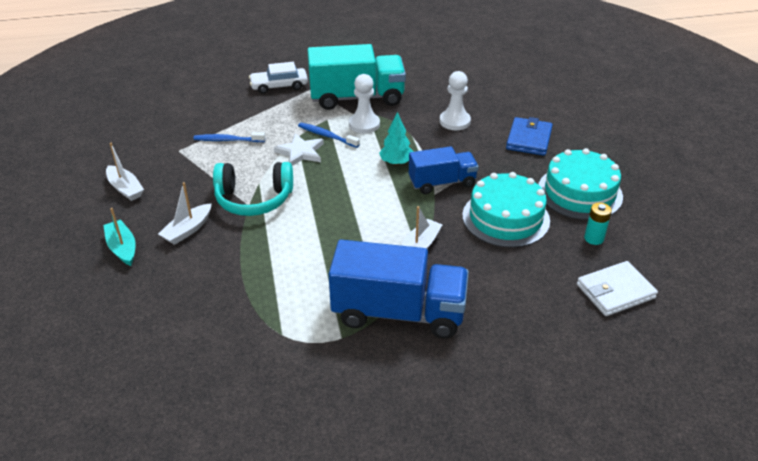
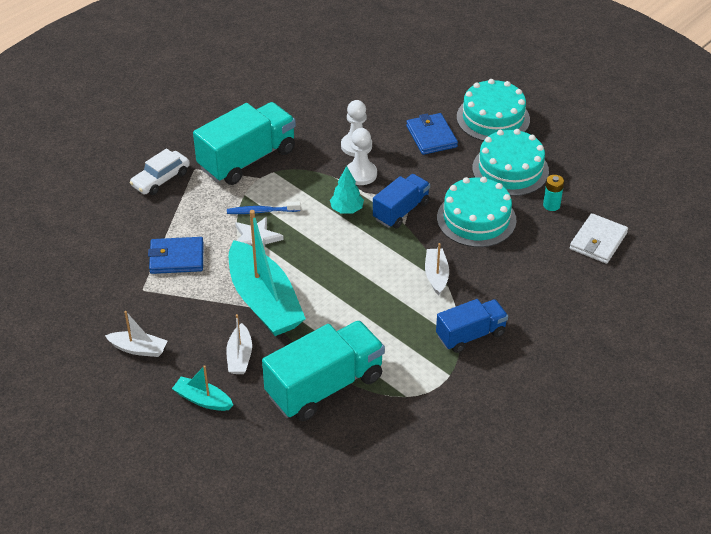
camera: 35 degrees left, 5 degrees up
(224, 288) = (325, 386): none -> turquoise truck
(227, 140) = (177, 258): blue toothbrush -> blue wallet
(254, 199) = (264, 301): turquoise headphones -> turquoise boat
(364, 124) = (282, 184): white pawn -> white pawn (361, 174)
(398, 312) = (470, 335): blue truck -> blue truck, size x0.60
(602, 147) = (493, 118): none -> turquoise cake

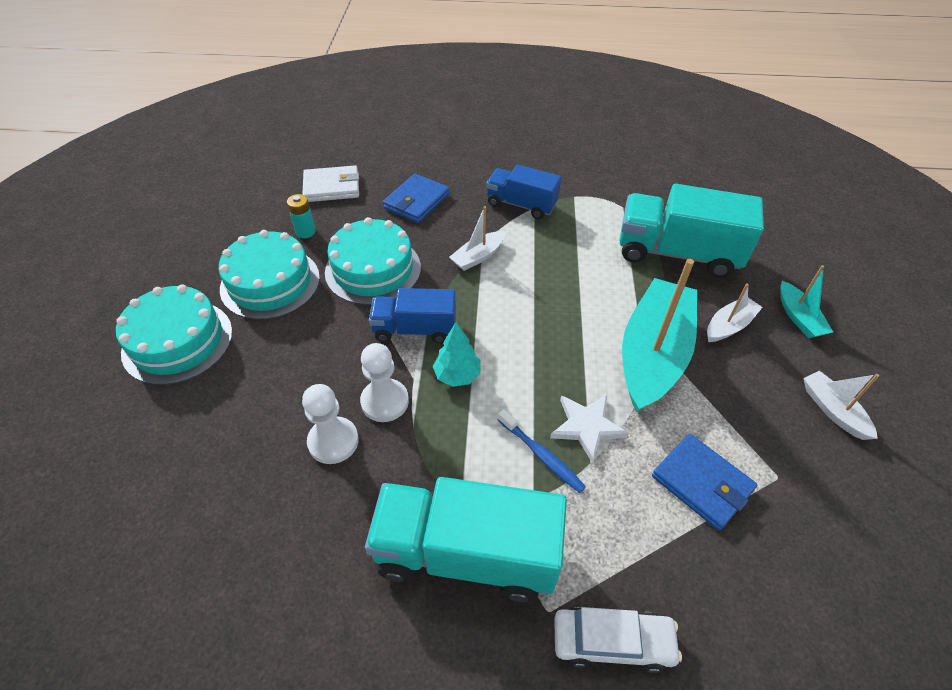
camera: 130 degrees left, 5 degrees up
(431, 136) = (256, 377): blue wallet -> blue wallet (416, 201)

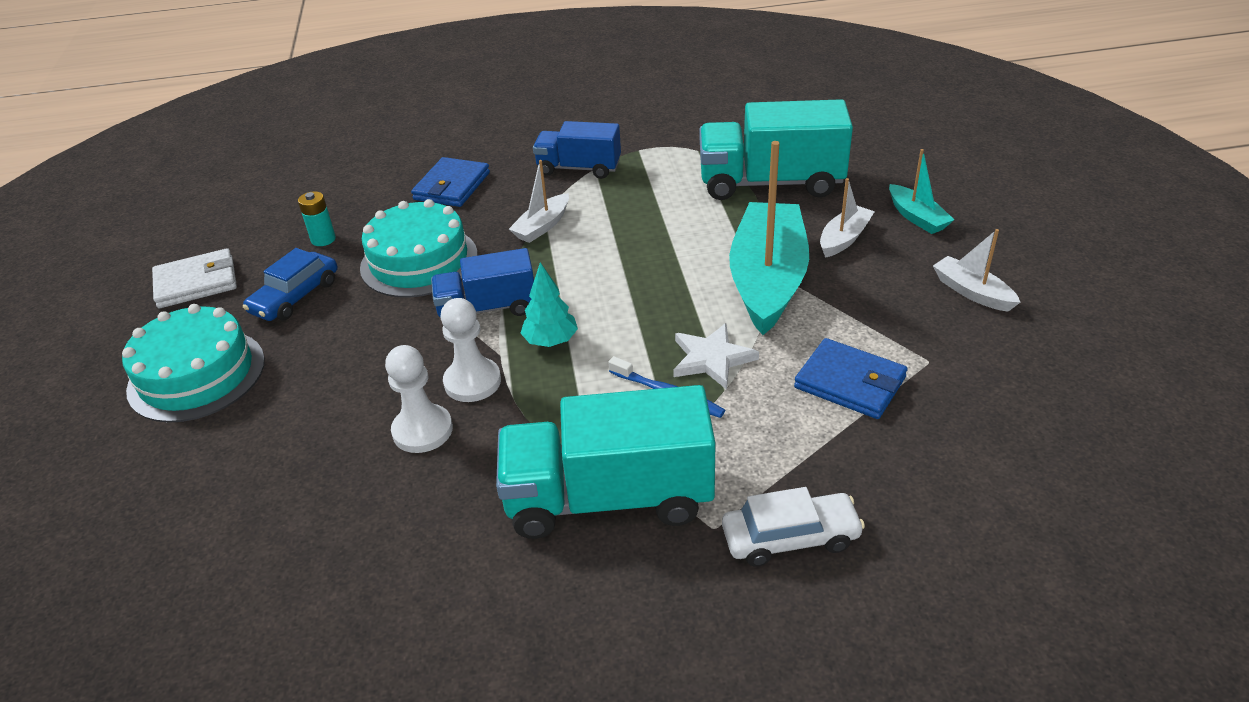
camera: 10 degrees left, 10 degrees down
(270, 283) = (295, 297): turquoise cake -> blue car
(332, 187) = (342, 190): white wallet -> white wallet (196, 283)

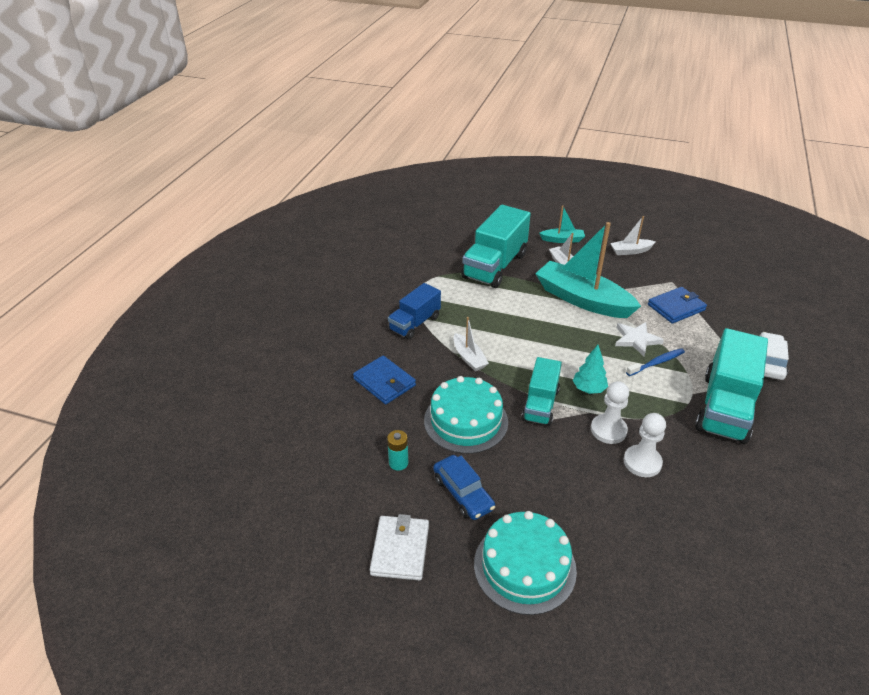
camera: 65 degrees left, 0 degrees up
(487, 308) = (540, 404): blue truck -> turquoise truck

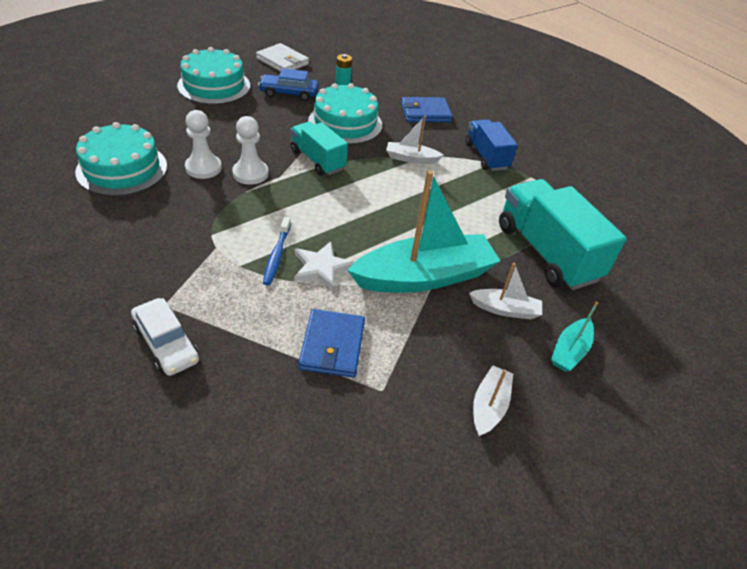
camera: 120 degrees right, 5 degrees up
(589, 389) = (301, 193): turquoise tree -> none
(716, 511) = (122, 169): none -> turquoise cake
(724, 407) = (175, 253): turquoise truck -> none

